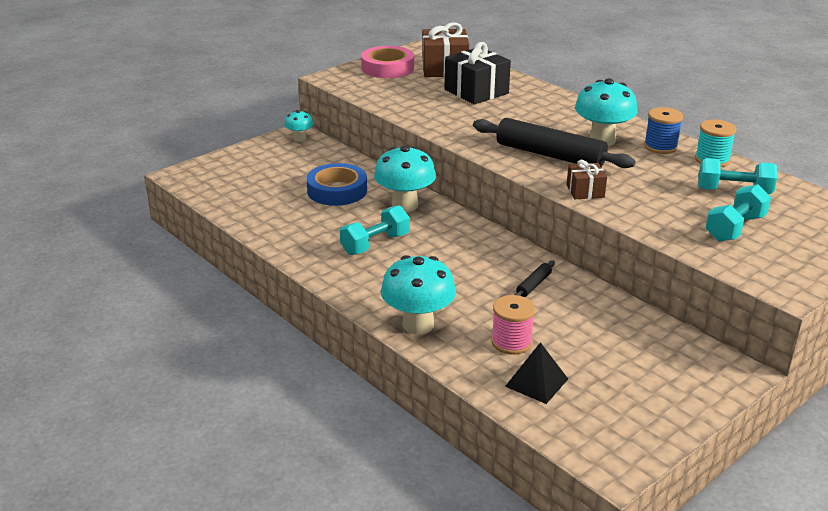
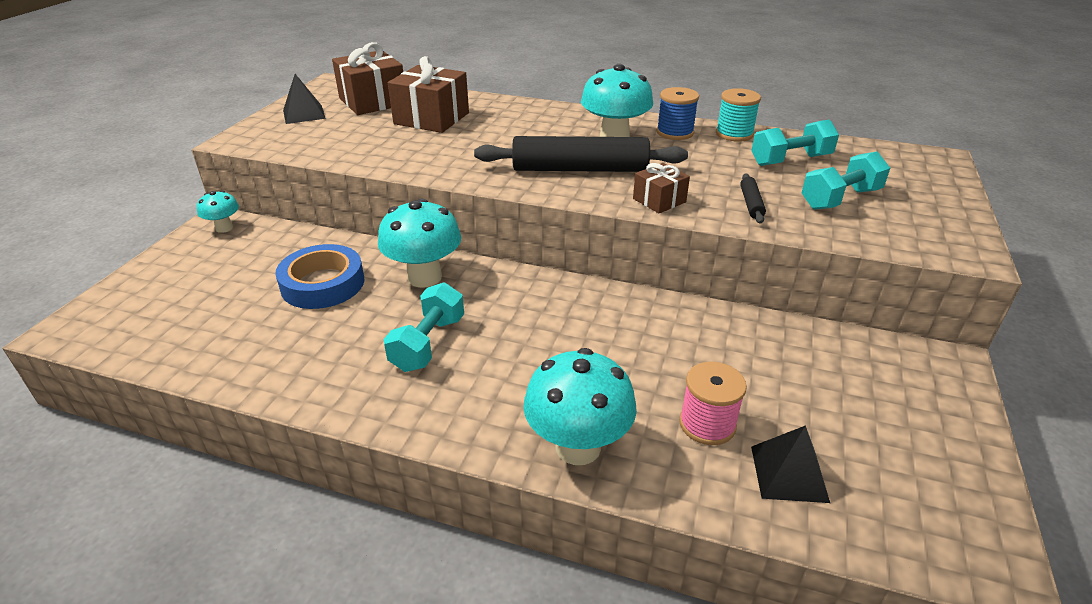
camera: 30 degrees left, 5 degrees up
(387, 68) = (304, 114): pink tape -> black pyramid
(476, 91) = (431, 118): black gift -> brown gift
(533, 285) = (657, 332): black rolling pin -> black rolling pin (751, 204)
(735, 228) = (840, 199): turquoise dumbbell -> turquoise dumbbell turned 45 degrees clockwise

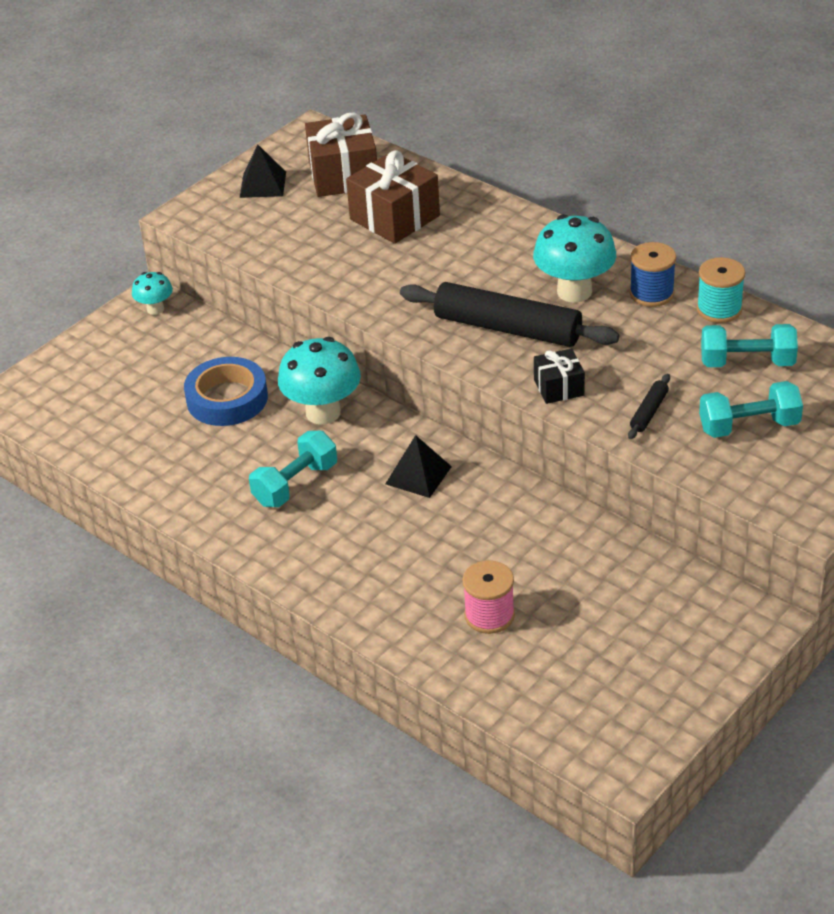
camera: 25 degrees right, 5 degrees up
(578, 447) = (371, 605): turquoise mushroom -> none
(659, 200) = (559, 387): brown gift -> black gift
(789, 473) = (525, 669): black pyramid -> black pyramid (418, 475)

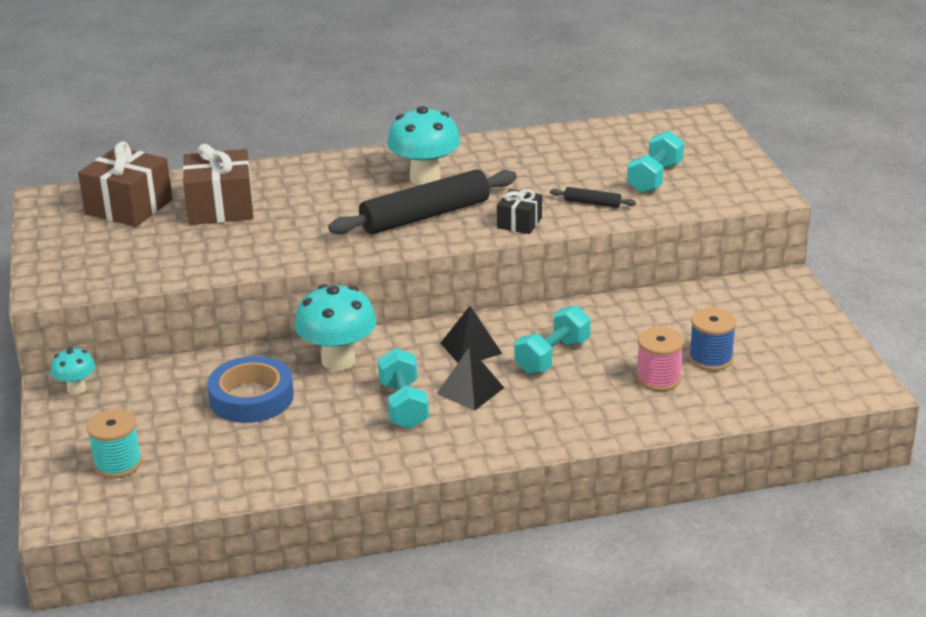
camera: 55 degrees left, 10 degrees down
(263, 184) = (73, 243): black pyramid -> black pyramid (470, 390)
(649, 412) = (592, 203): black rolling pin -> black rolling pin turned 45 degrees counterclockwise
(651, 293) = (471, 155): blue spool -> blue spool (710, 358)
(719, 309) = (524, 141): turquoise spool -> turquoise spool (118, 464)
(747, 362) = (591, 154): turquoise dumbbell -> turquoise dumbbell (552, 356)

